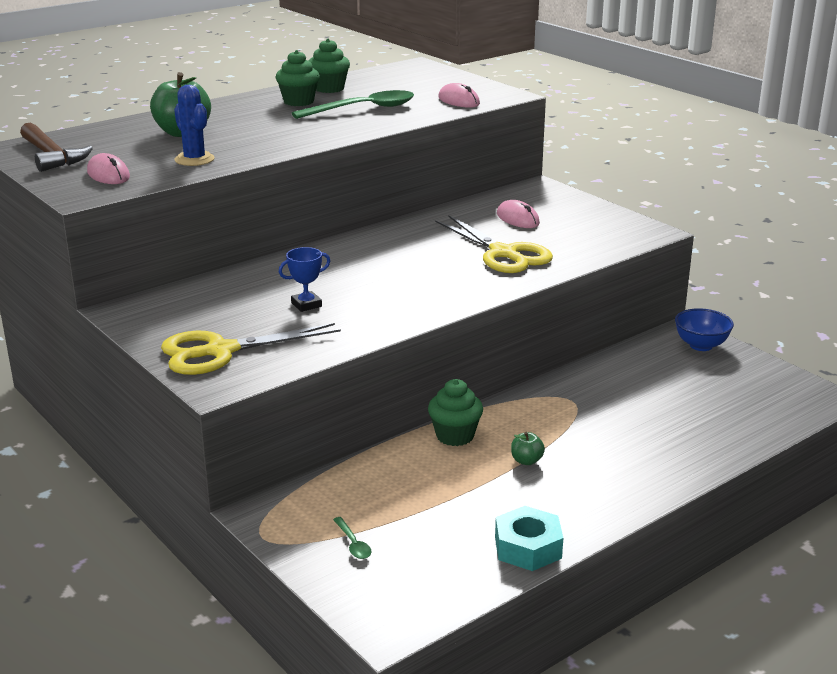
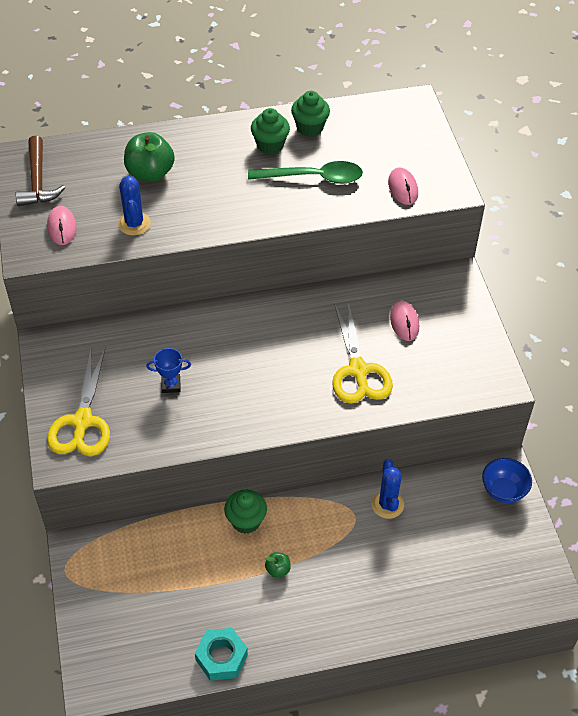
camera: 25 degrees right, 25 degrees up
(220, 351) = (82, 422): yellow scissors -> yellow scissors turned 90 degrees counterclockwise
(353, 544) = (115, 603): green spoon -> none
(597, 384) = (387, 504): none -> blue cactus

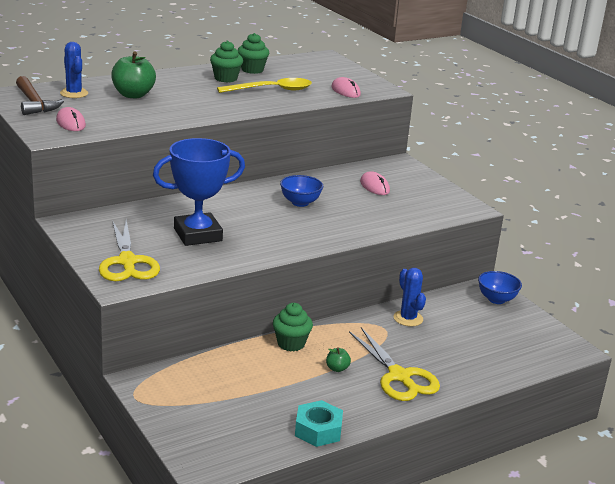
camera: 20 degrees left, 25 degrees down
(134, 224) = (135, 118): blue cactus -> blue cactus (74, 93)
(171, 385) = (198, 235): blue trophy -> blue trophy, size x2.29
(305, 342) = (300, 203): none -> blue bowl
(314, 178) = (272, 90): green spoon -> yellow spoon
(358, 370) = (354, 213): yellow scissors -> yellow scissors (399, 376)

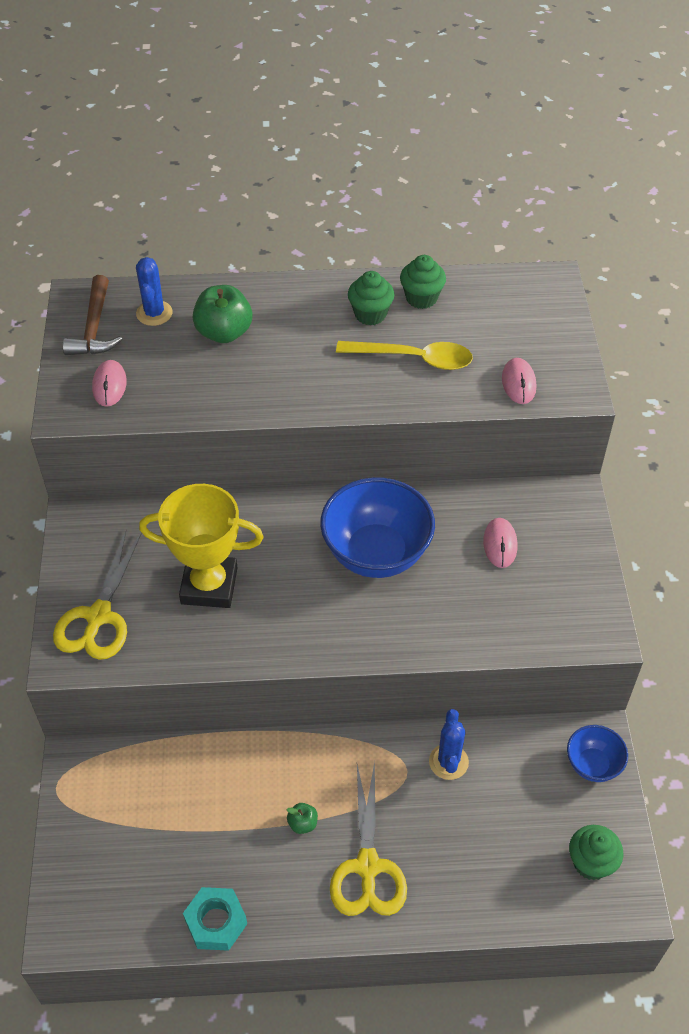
camera: 30 degrees right, 25 degrees up
(198, 235) = (209, 586): blue trophy -> yellow trophy
(291, 343) = (276, 758): green cupcake -> green cupcake (591, 862)
(300, 203) = (376, 553): blue bowl -> blue bowl, size x1.91

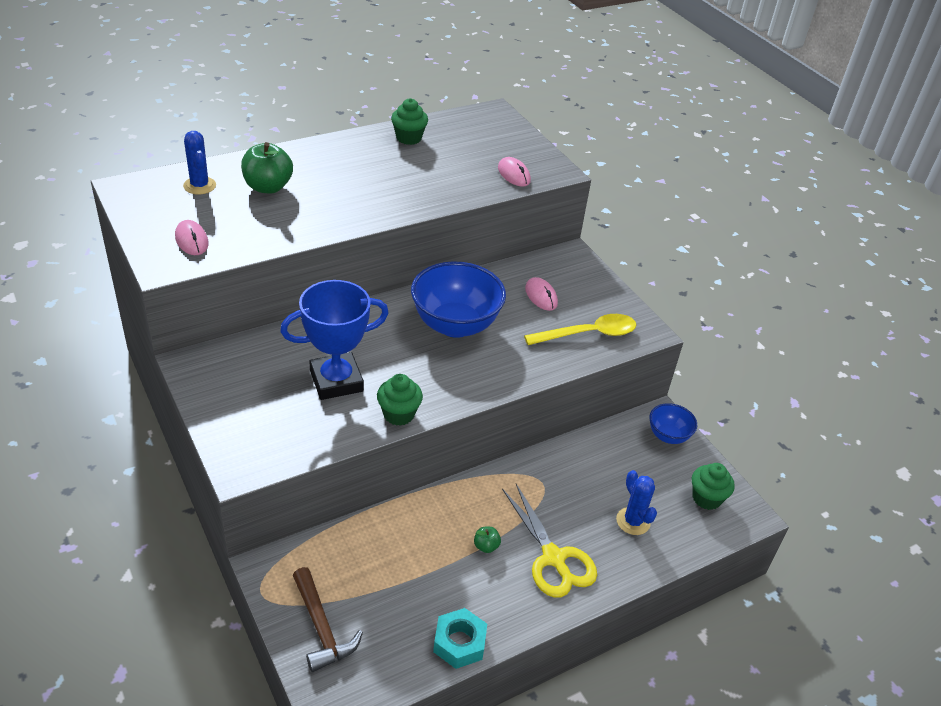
camera: 30 degrees left, 10 degrees down
(94, 328) = (152, 205): brown hammer -> brown hammer (321, 628)
(98, 616) = (254, 428): yellow scissors -> none
(209, 586) = (336, 381): yellow trophy -> blue trophy
(370, 314) = (377, 154): green cupcake -> green cupcake (399, 414)
(414, 359) = (429, 175): yellow spoon -> yellow spoon (588, 334)
(448, 762) = (569, 467): blue cactus -> blue cactus (633, 521)

